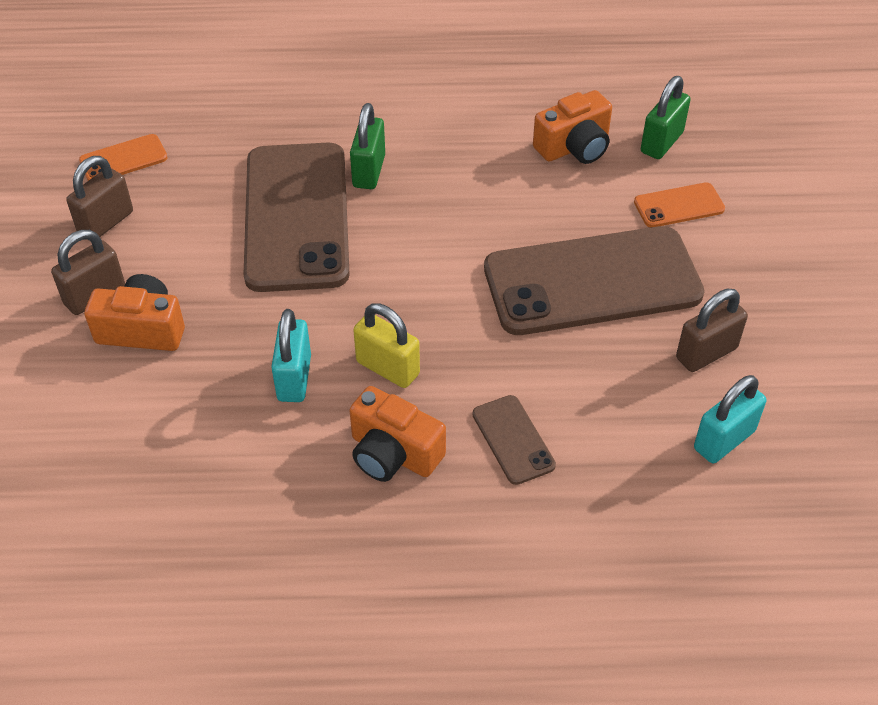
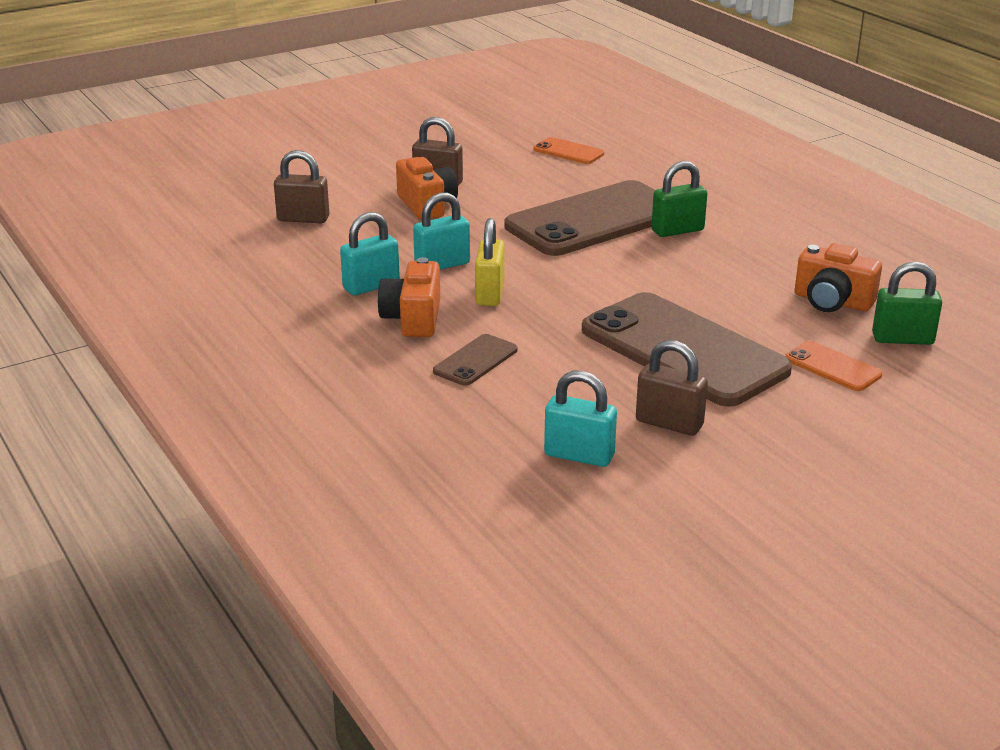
camera: 60 degrees right, 20 degrees down
(106, 222) = (504, 165): brown padlock -> brown padlock (303, 219)
(294, 459) = (371, 286): none -> turquoise padlock

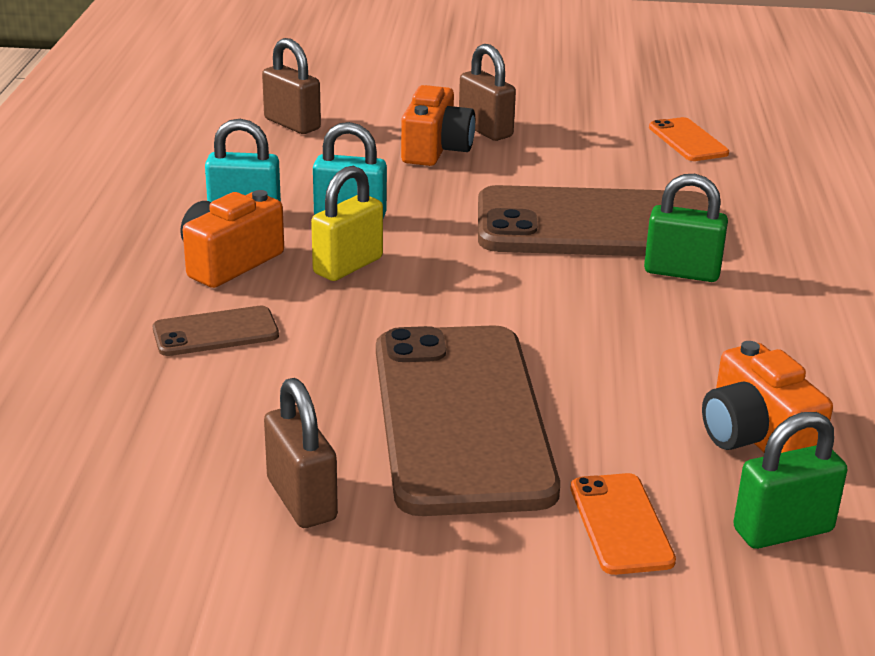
camera: 35 degrees right, 0 degrees up
(579, 455) = (144, 489): turquoise padlock -> none
(902, 339) = (783, 530): green padlock -> green padlock turned 60 degrees counterclockwise

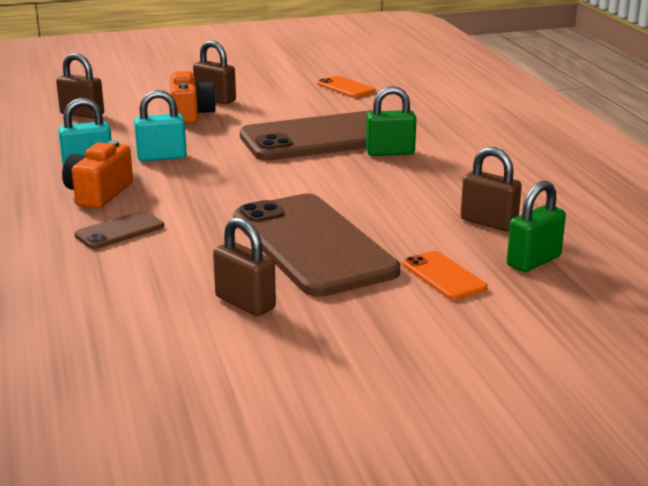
camera: 20 degrees left, 5 degrees down
(348, 266) = (181, 182): yellow padlock -> none
(756, 437) = (488, 222): orange camera -> brown padlock

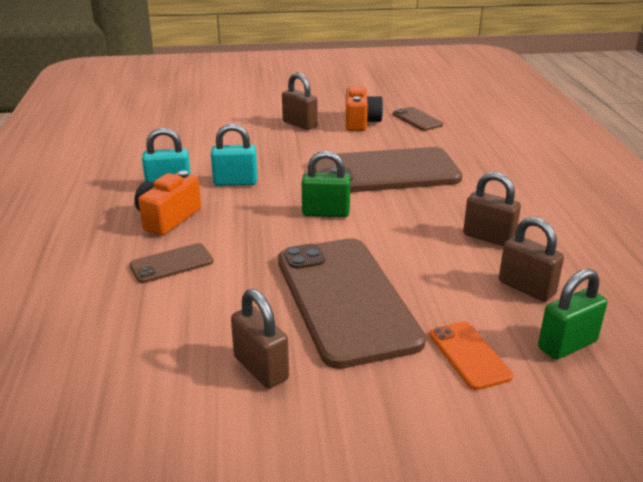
camera: 10 degrees right, 5 degrees up
(82, 114) = (183, 131): brown padlock -> brown padlock (488, 237)
(190, 114) = (274, 138): orange camera -> orange camera (360, 122)
(345, 88) = (417, 119): orange phone -> brown phone
(390, 152) = (443, 194): green padlock -> green padlock (326, 213)

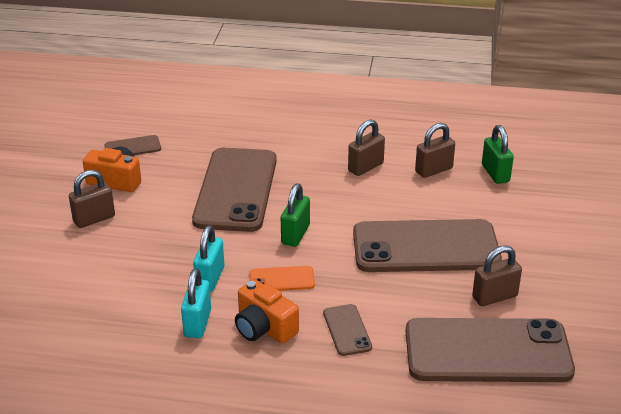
camera: 75 degrees left, 5 degrees up
(144, 371) = (487, 351): none -> brown phone
(469, 355) = (498, 210): orange phone -> orange phone (281, 279)

